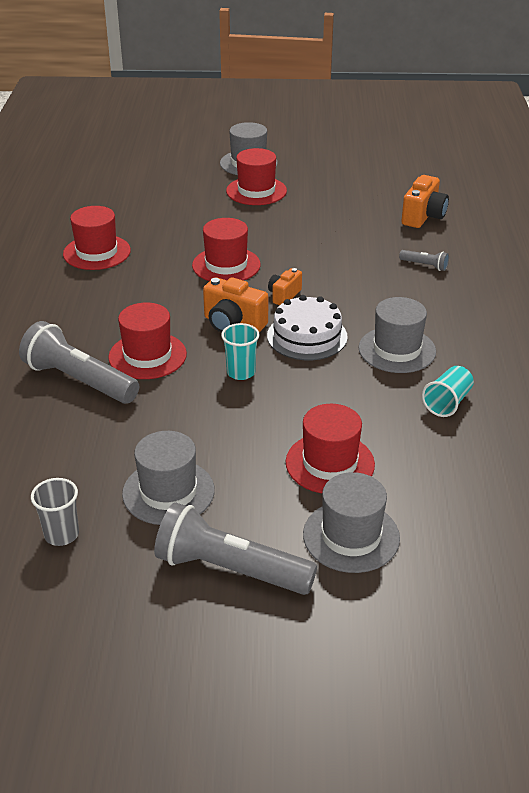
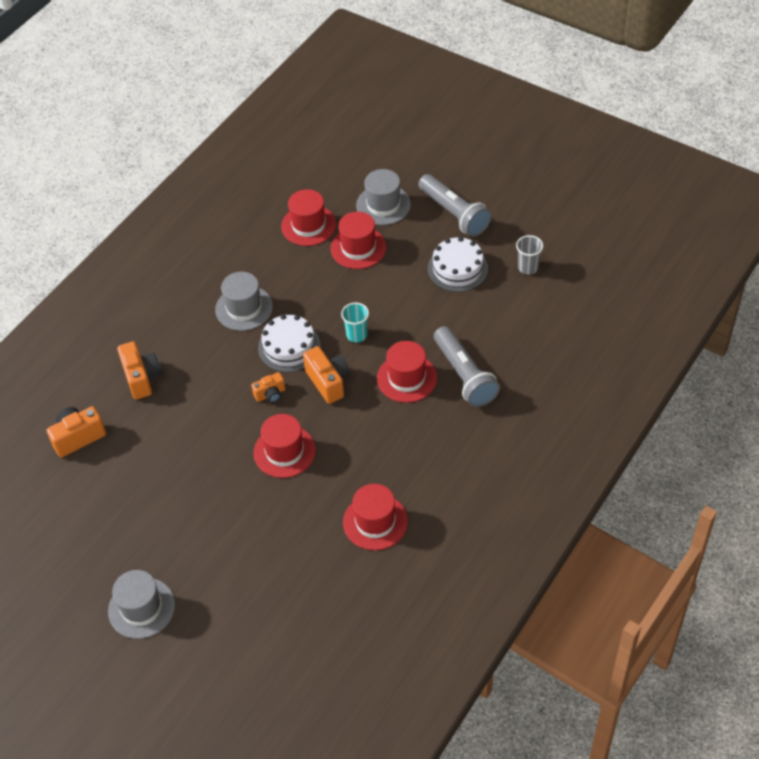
camera: 145 degrees left, 15 degrees up
(168, 492) = (457, 268): grey hat -> white cake
(256, 191) = (175, 551): red hat -> red hat (308, 225)
(425, 265) = (141, 378): grey flashlight -> orange camera
(447, 402) = (256, 256): turquoise cup -> none

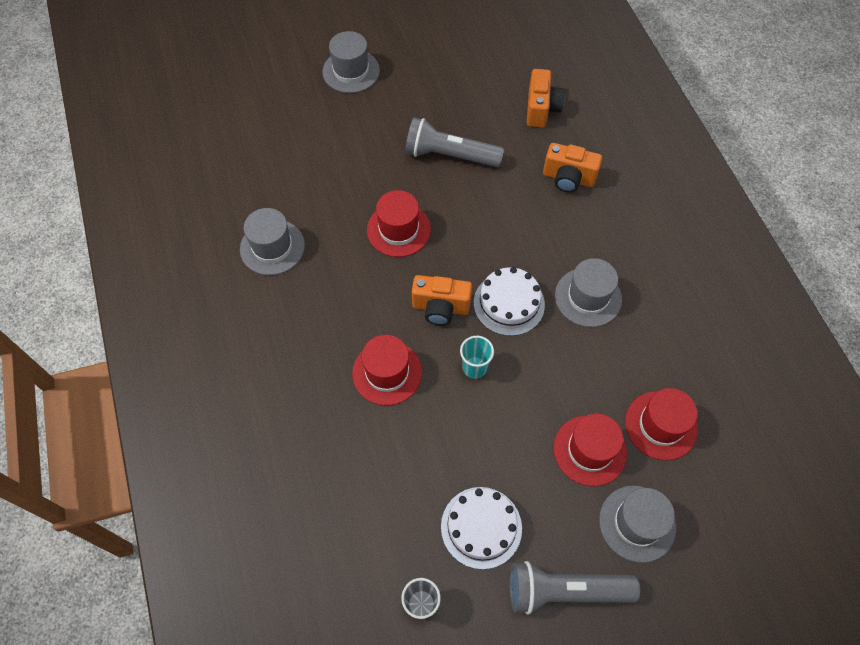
camera: 125 degrees right, 10 degrees up
(270, 394) = (467, 256): orange camera -> none
(375, 522) = (272, 247): red hat -> grey hat
(464, 375) = (344, 423): grey flashlight -> grey flashlight (450, 155)

